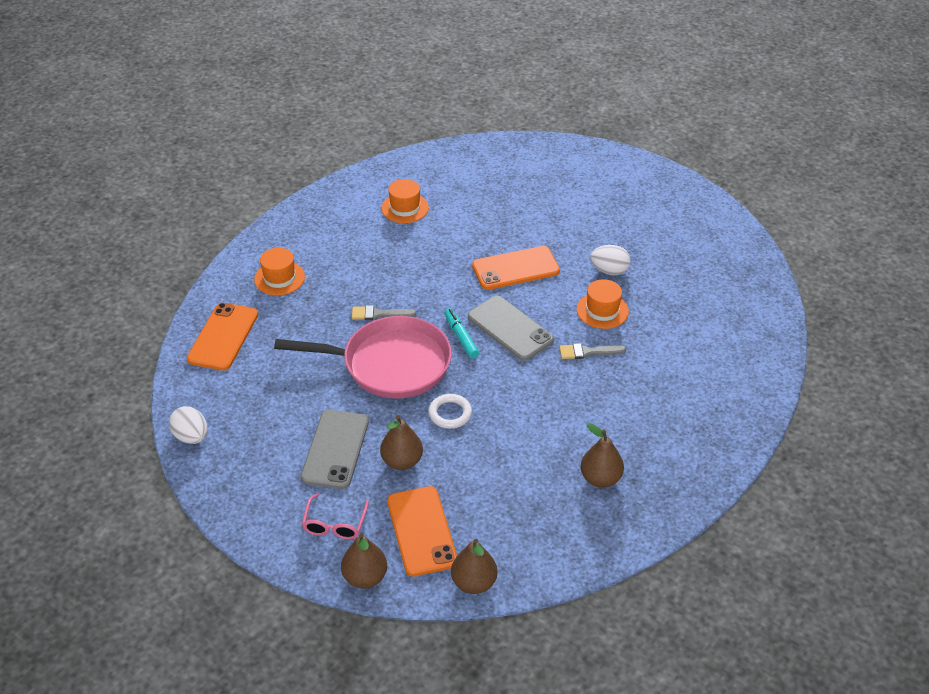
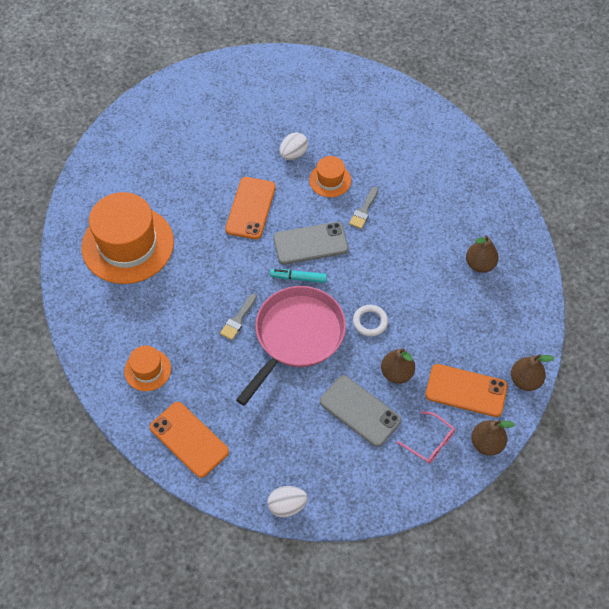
camera: 60 degrees left, 15 degrees up
(405, 208) = (128, 244): orange hat -> orange hat, size x2.11

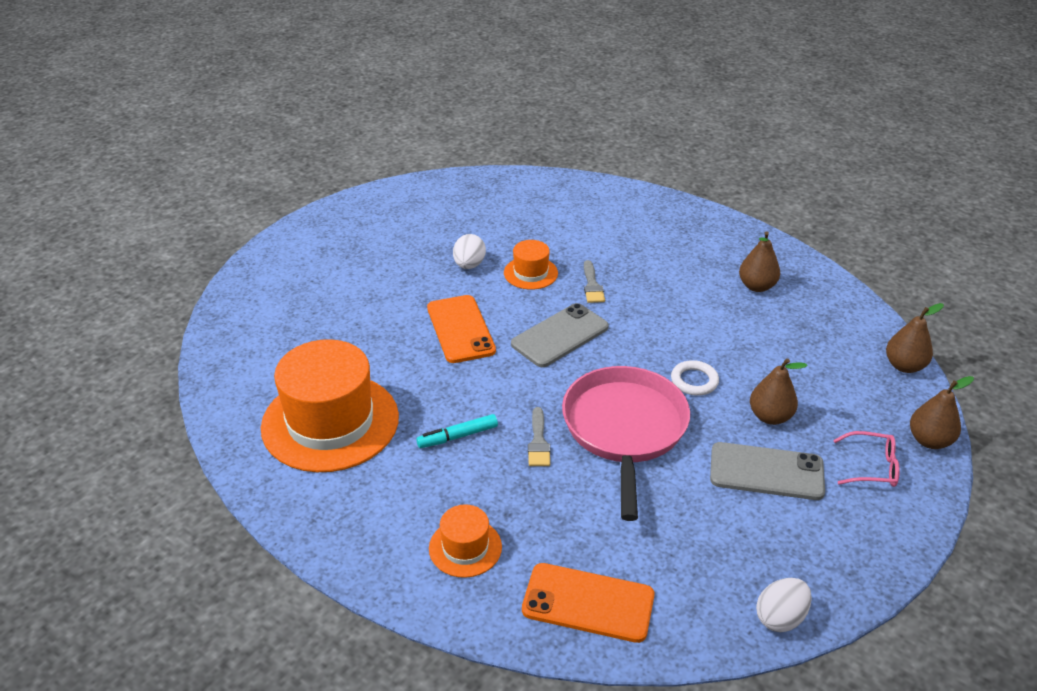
camera: 30 degrees left, 20 degrees down
(298, 278) = (575, 372): turquoise marker -> turquoise marker (458, 436)
(466, 390) = (857, 401): orange phone -> none

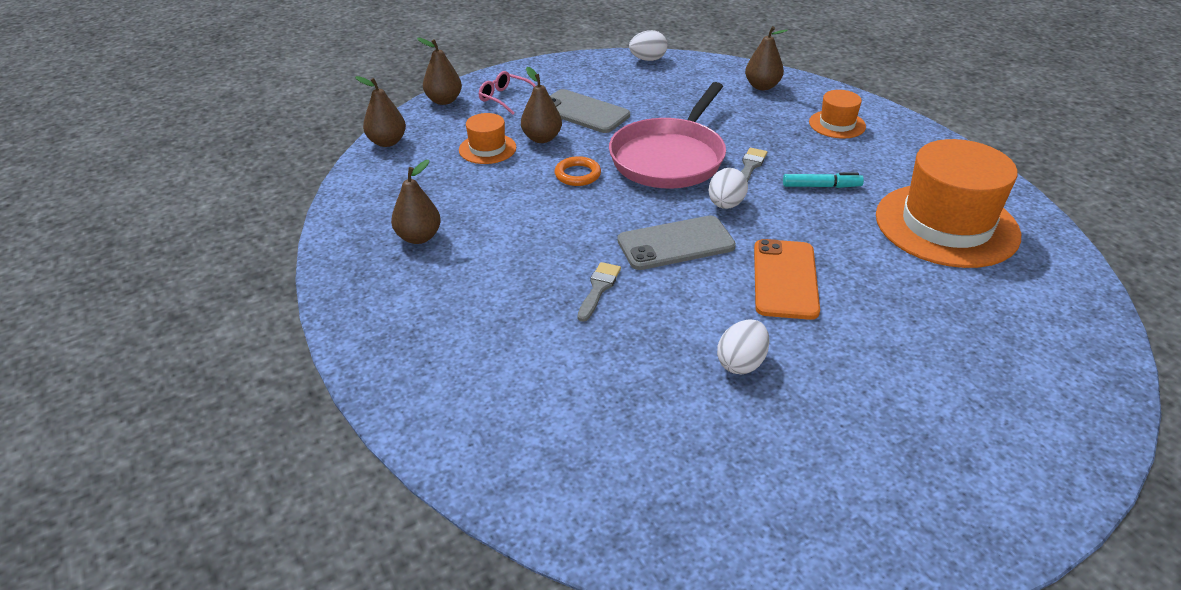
camera: 155 degrees left, 0 degrees up
(530, 273) = (663, 327): orange hat -> orange hat (487, 149)
(539, 386) = (725, 205): none -> white egg
(588, 603) = (762, 86): orange phone -> brown pear
(694, 381) = (577, 175): white ring -> orange ring

